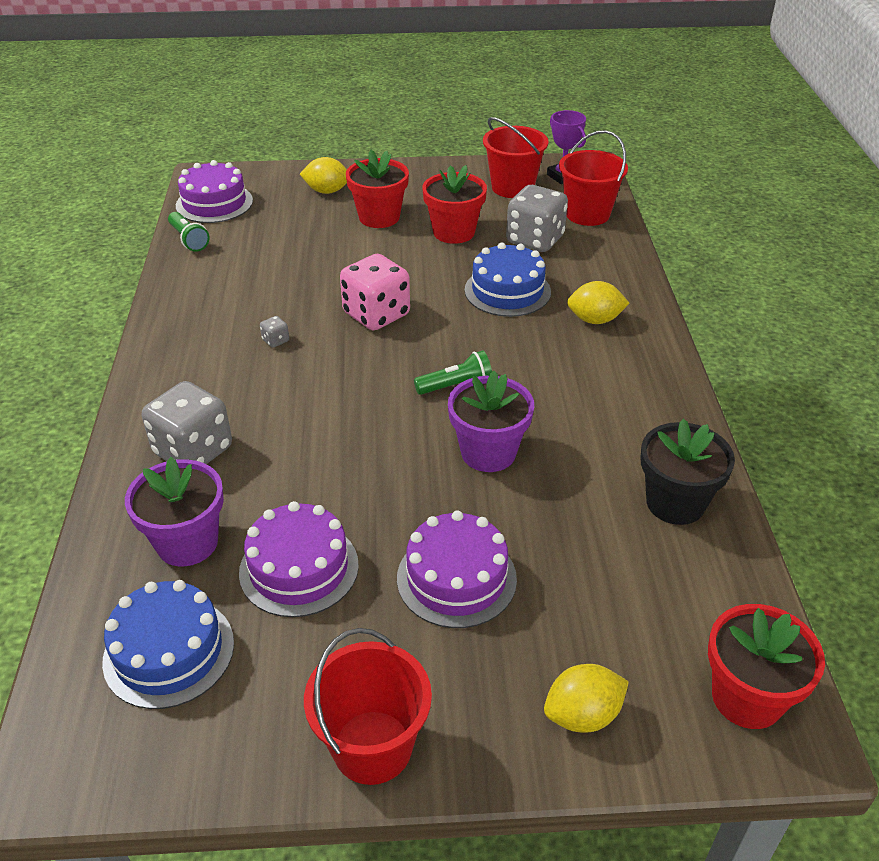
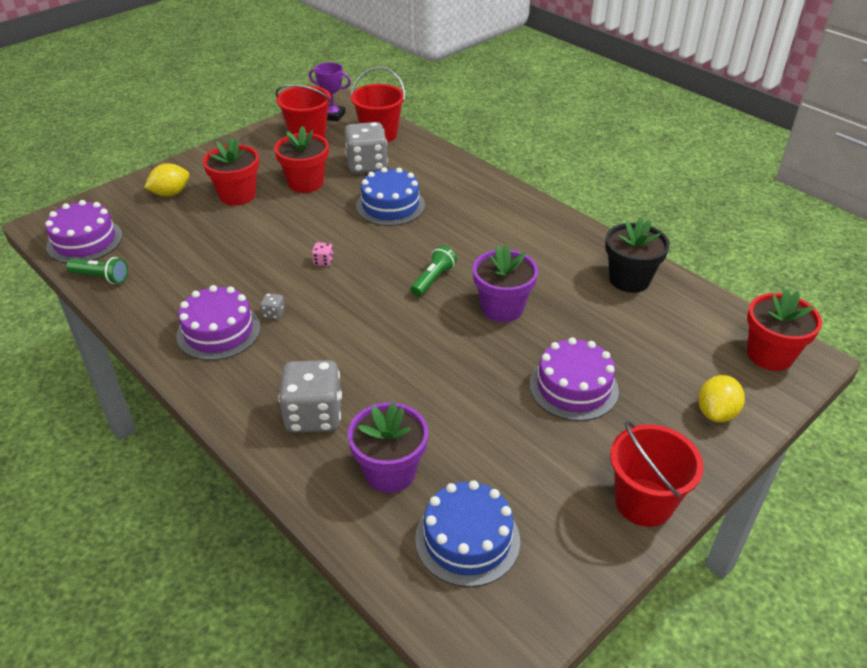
camera: 40 degrees left, 0 degrees up
(299, 568) = (480, 440): purple cake -> purple cake (218, 331)
(376, 314) = (323, 261): pink dice -> pink dice, size x0.40
(595, 320) = (465, 199): yellow lemon -> none

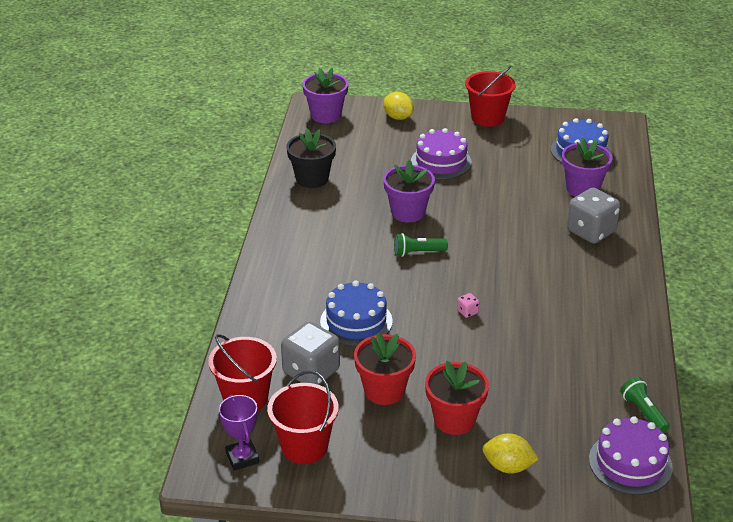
camera: 130 degrees left, 5 degrees down
(218, 331) = (595, 311): purple cake -> none
(274, 313) = (546, 299): grey dice -> none
(716, 413) = (398, 117): yellow lemon -> yellow lemon turned 60 degrees clockwise
(770, 355) = (326, 115): red flower pot -> purple flower pot

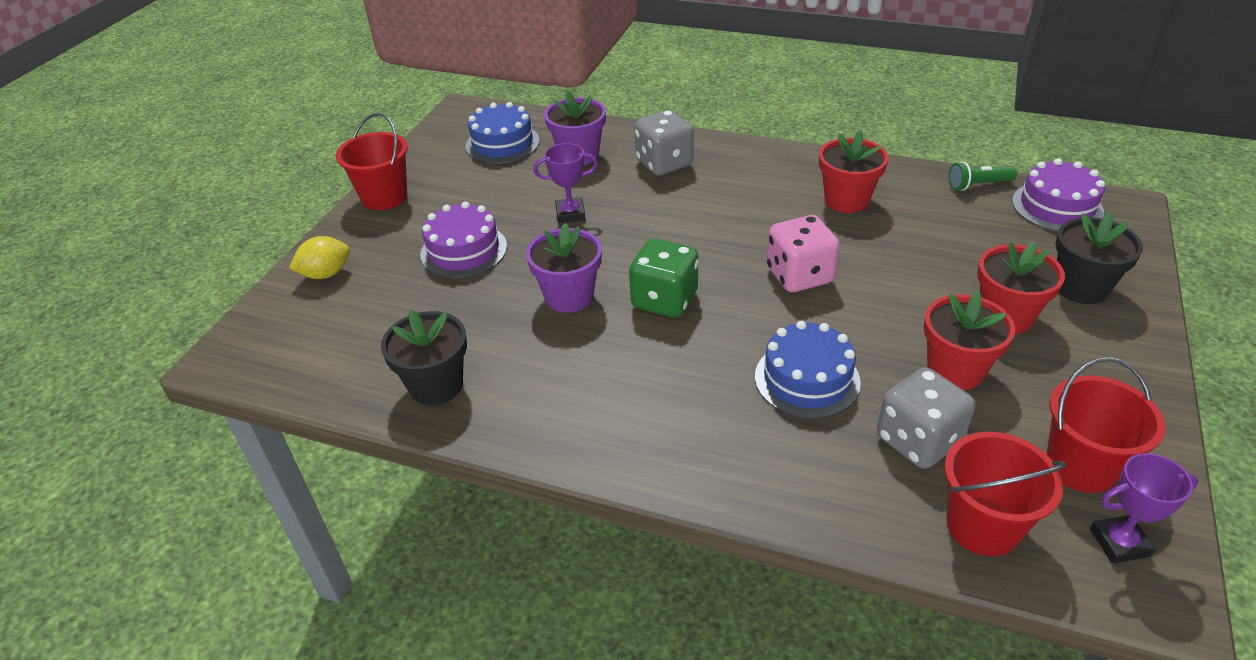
camera: 75 degrees left, 5 degrees up
(326, 115) = (264, 348): purple flower pot -> none
(418, 252) = (664, 300): green flashlight -> green dice
(467, 312) = (799, 276): pink dice -> pink dice, size x2.49
(501, 198) = (570, 214): none -> purple trophy
(508, 467) = (1081, 287): yellow lemon -> black flower pot
(581, 332) = (846, 200): none -> red flower pot

